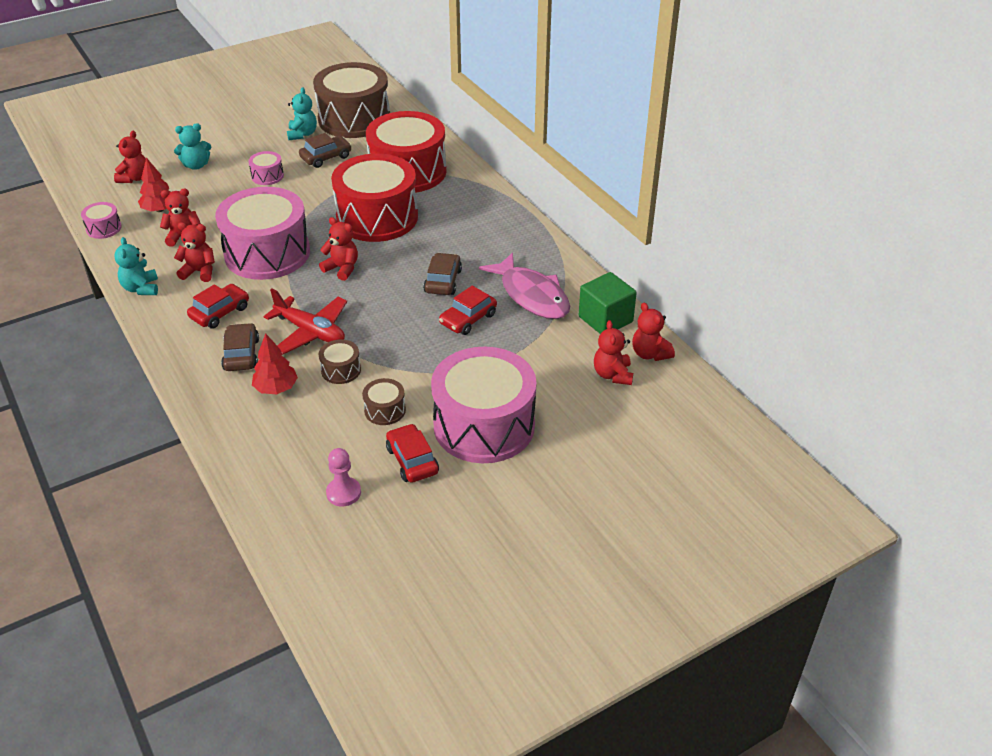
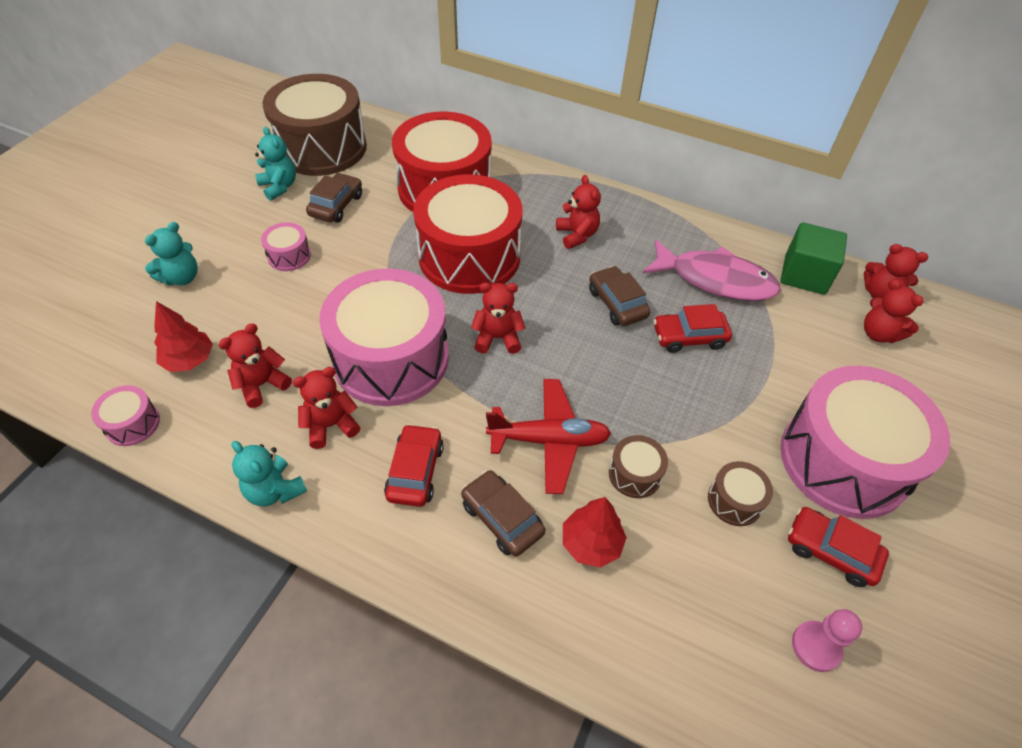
camera: 35 degrees left, 10 degrees up
(135, 178) = (110, 329): red teddy bear -> red teddy bear (577, 235)
(468, 319) = (689, 337): red car -> red car turned 75 degrees clockwise

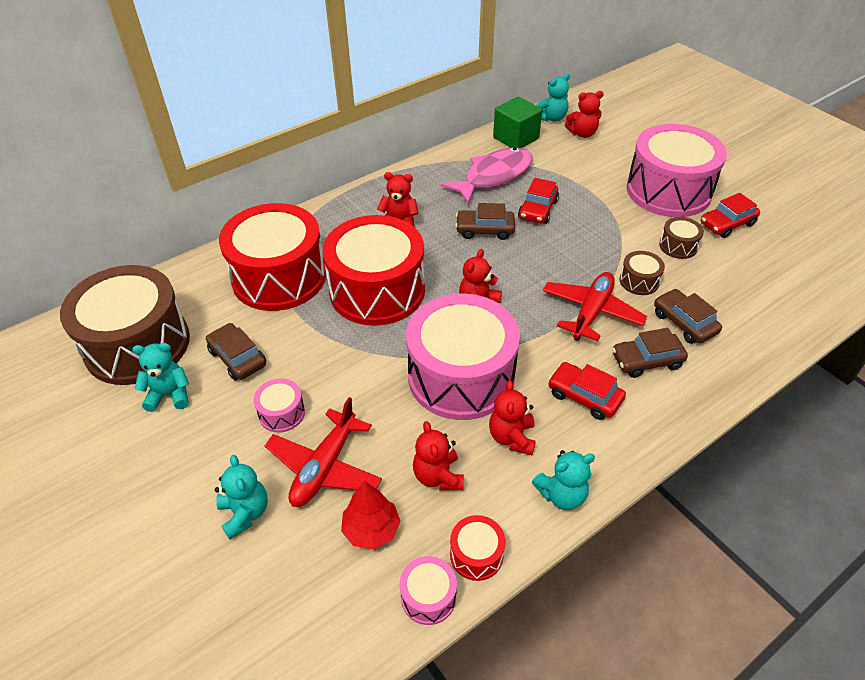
camera: 60 degrees left, 5 degrees down
(184, 443) = (476, 554): none -> red drum
(243, 305) = (325, 467): none -> red plane
(591, 543) = (684, 323): red tree -> brown car
(816, 646) = (784, 257): pink pawn -> none
(880, 294) = (551, 118): red teddy bear -> turquoise teddy bear

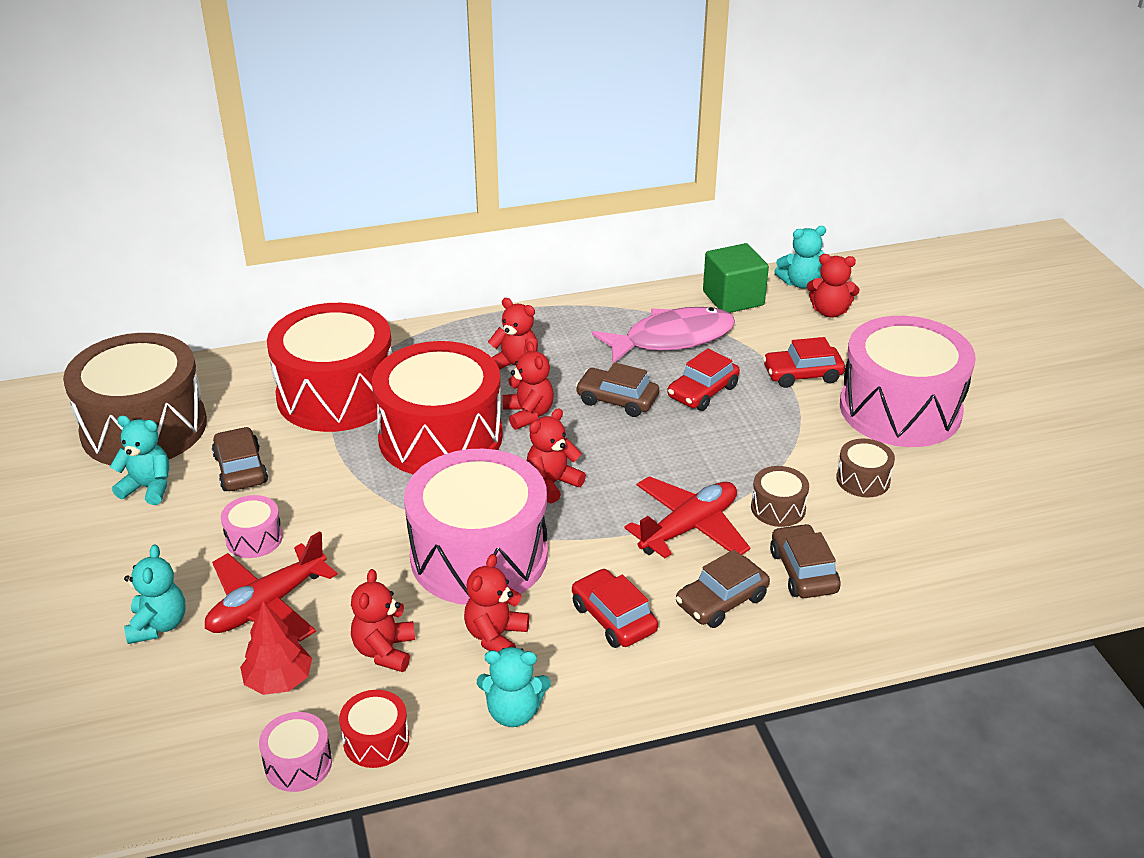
camera: 20 degrees right, 10 degrees down
(430, 256) = (528, 414): none -> red teddy bear
(647, 361) = (721, 601): brown car -> brown car turned 45 degrees counterclockwise
(727, 224) = (954, 469): red car -> red car (802, 374)

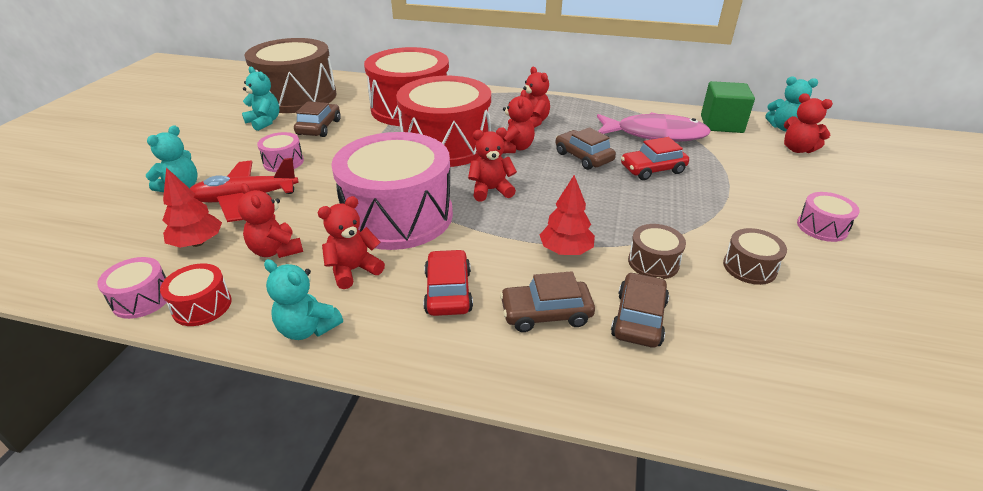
camera: 30 degrees right, 0 degrees up
(385, 651) = (276, 250): red teddy bear -> red teddy bear turned 75 degrees counterclockwise
(689, 528) = (566, 251): red plane -> red tree
(802, 374) = (745, 180): red car -> none
(900, 409) = (822, 227): pink drum -> pink drum, size x0.41

